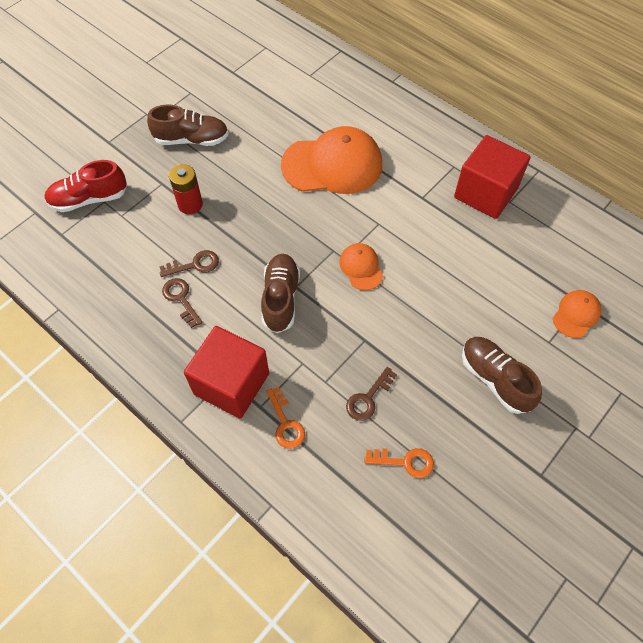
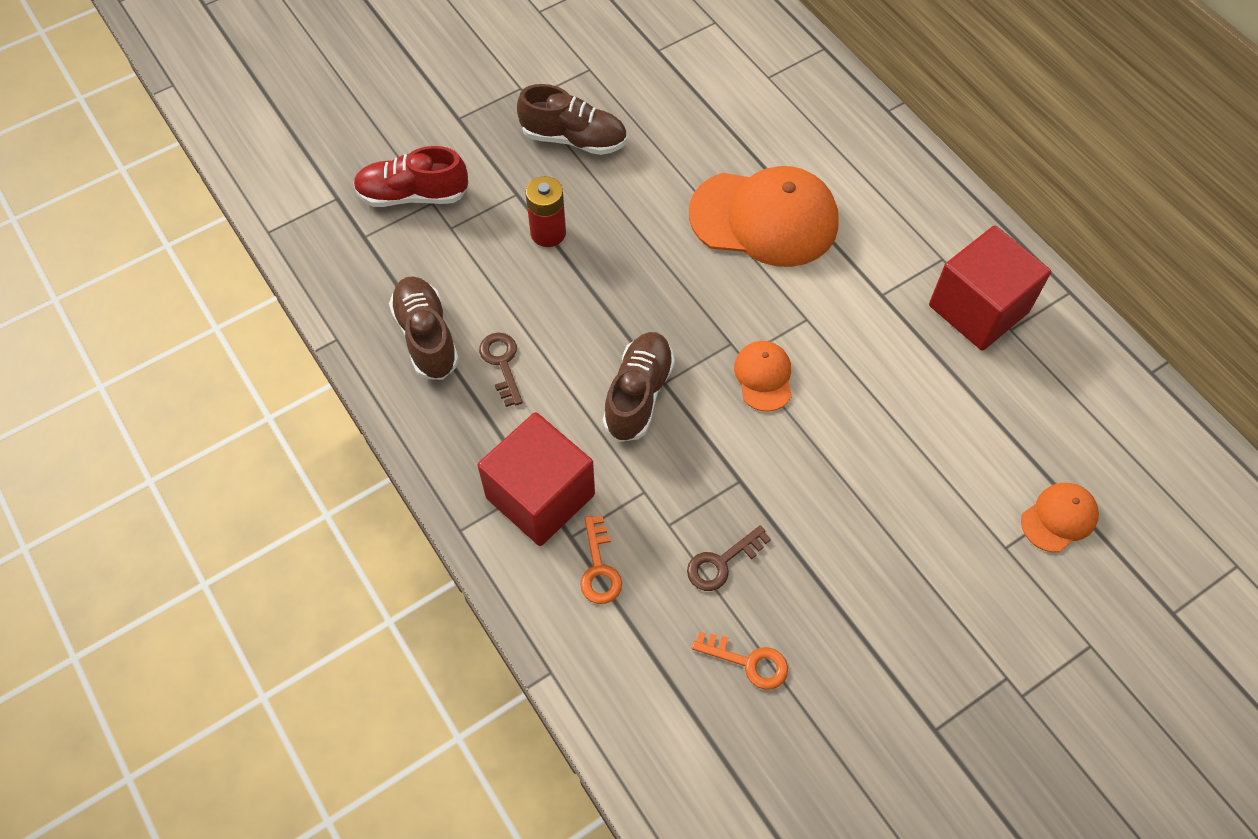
camera: 15 degrees right, 0 degrees up
(195, 264) = (533, 320): brown key -> none
(495, 379) = (910, 581): brown shoe -> brown shoe (426, 337)

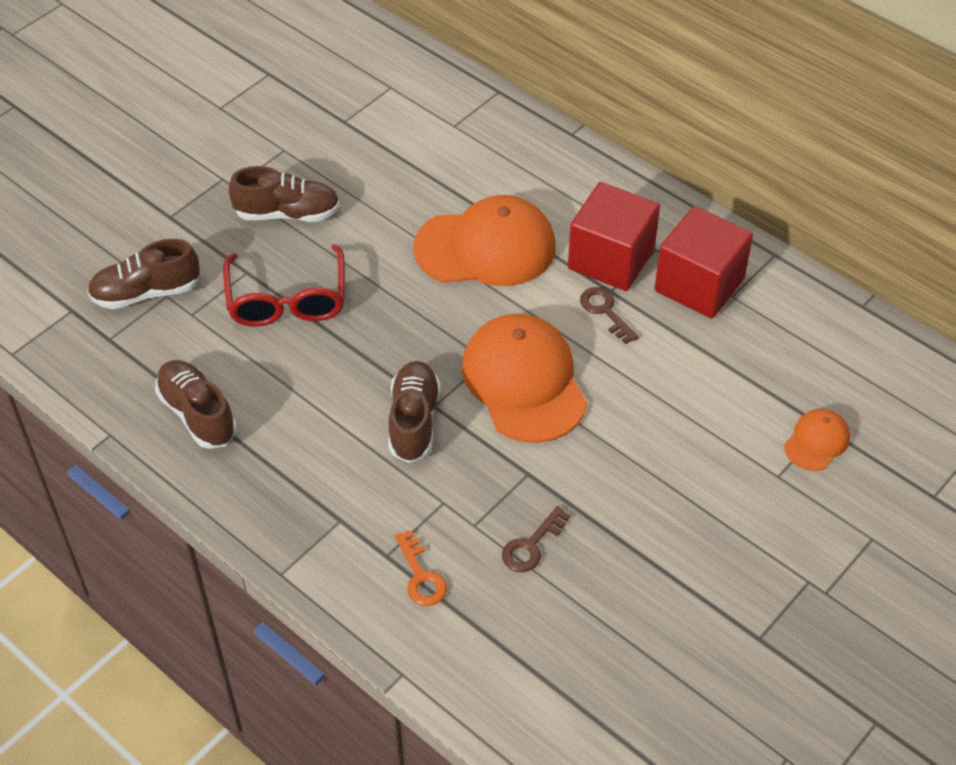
camera: 15 degrees left, 10 degrees down
(413, 195) = (146, 292): red shoe -> brown shoe
(502, 363) = (277, 422): brown key -> brown key (605, 311)
(540, 496) = (348, 527): red cube -> red cube (611, 259)
(548, 233) = (287, 300): red battery -> red glasses
(748, 662) = (579, 622): orange key -> none
(763, 377) = (524, 382): orange cap -> orange cap, size x2.08

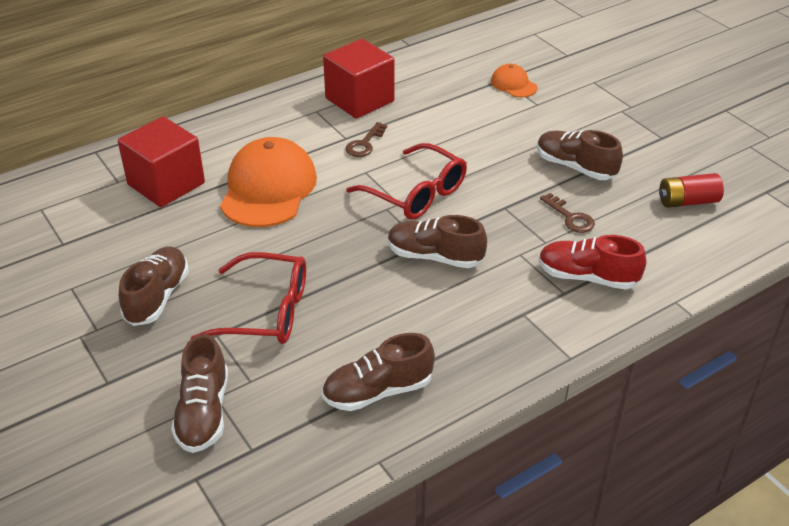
camera: 75 degrees left, 10 degrees down
(421, 576) = (587, 277): orange key -> red shoe
(524, 382) = (416, 193): orange cap -> red glasses
(605, 311) = (364, 144): brown key -> brown key turned 45 degrees counterclockwise
(611, 259) = (315, 132): red cube -> red cube (166, 184)
(613, 678) = (687, 201): none -> red battery
(643, 539) = (575, 167): none -> brown shoe

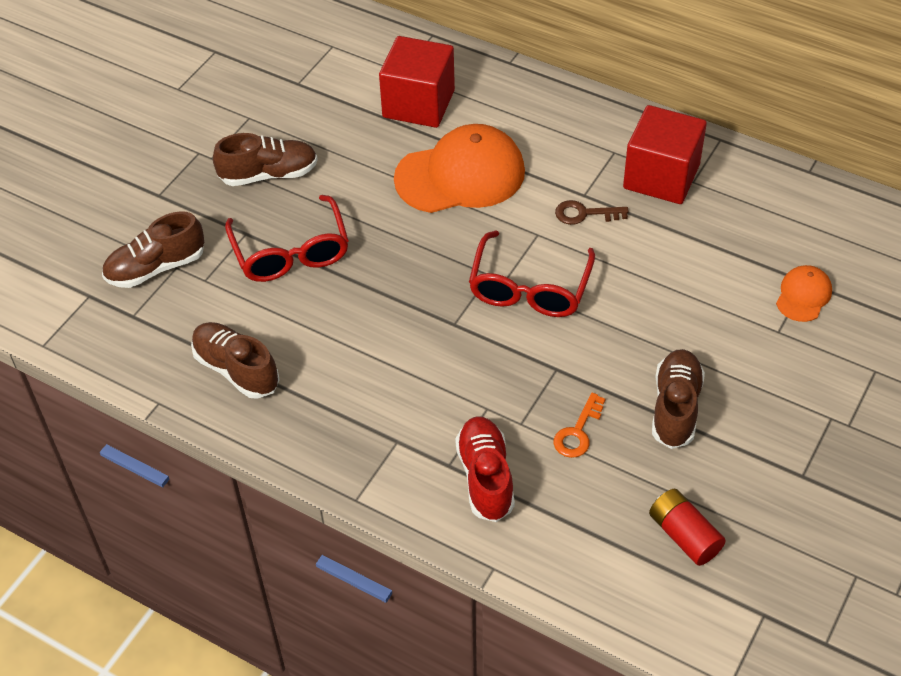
camera: 65 degrees right, 10 degrees up
(435, 257) = (439, 341): brown shoe -> none
(570, 217) = (578, 432): brown key -> orange key

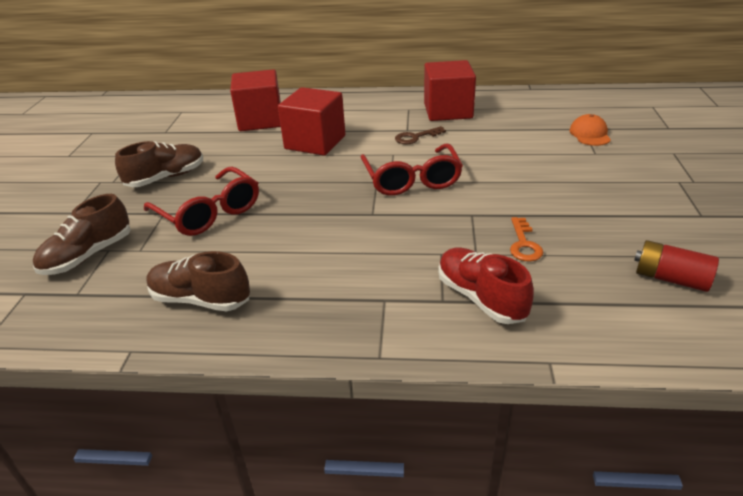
camera: 25 degrees left, 15 degrees down
(460, 175) = (315, 142): orange cap -> red cube
(675, 408) = (577, 208): brown shoe -> none

